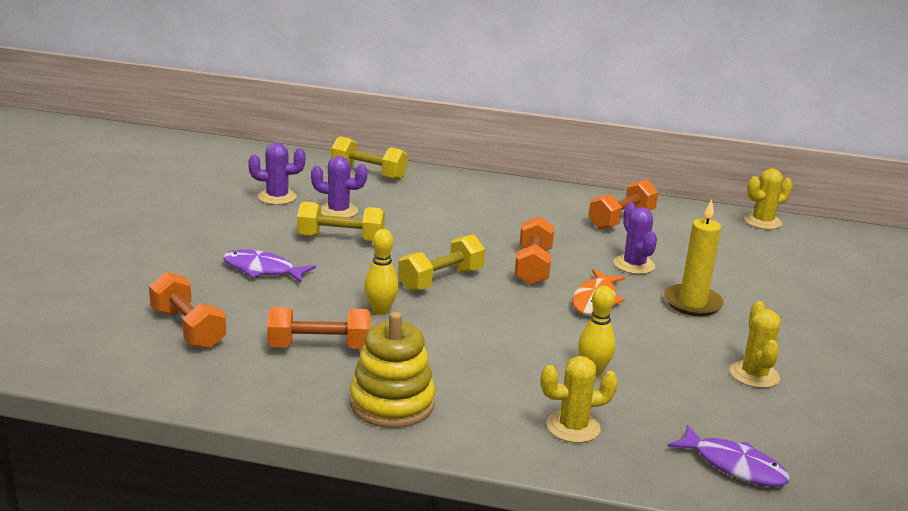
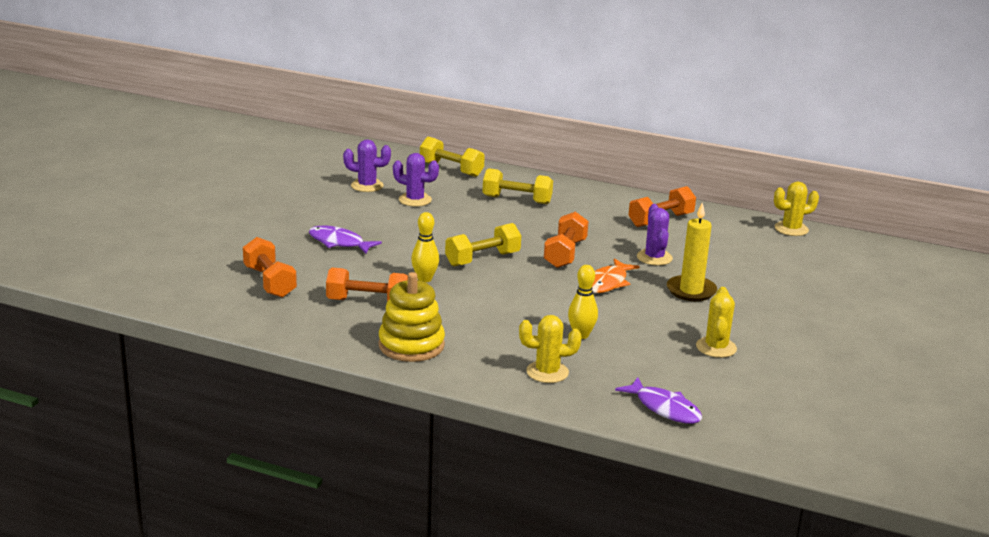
camera: 10 degrees right, 0 degrees up
(341, 238) = (410, 222): yellow dumbbell -> yellow dumbbell (517, 200)

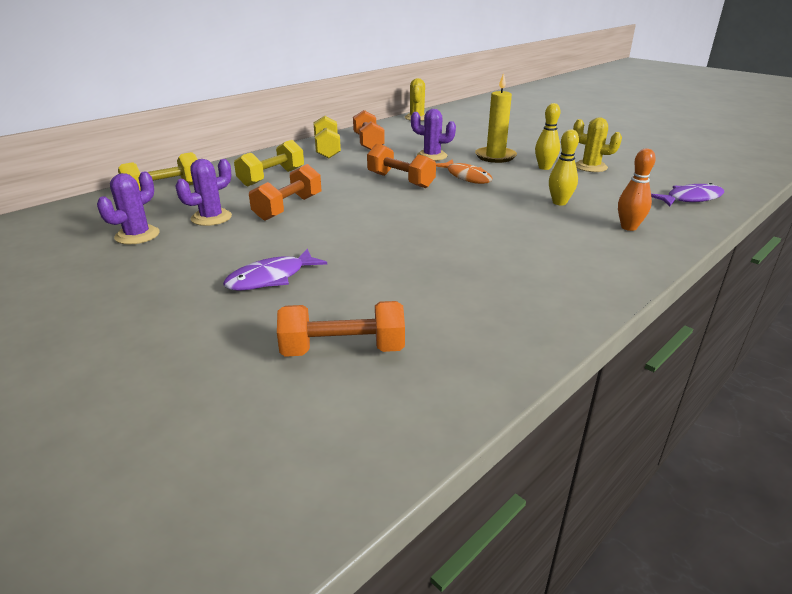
camera: 65 degrees left, 5 degrees up
(368, 302) = (445, 287): orange dumbbell -> orange dumbbell (288, 208)
(411, 345) = (563, 280): yellow stacking toy -> none
(424, 279) = (408, 246): yellow bowling pin -> yellow bowling pin (544, 167)
(482, 259) = (384, 212): yellow dumbbell -> yellow dumbbell (327, 150)
(547, 372) = (628, 227): yellow cactus -> orange bowling pin

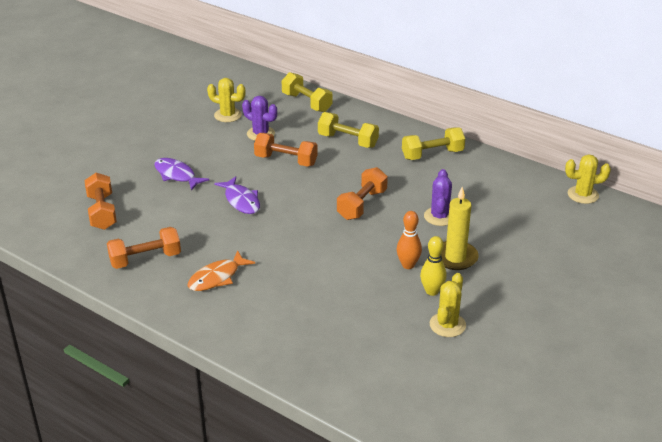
camera: 80 degrees right, 5 degrees up
(137, 235) = (228, 115): purple cactus -> yellow cactus
(368, 143) = (465, 174): orange dumbbell -> orange dumbbell (145, 259)
(466, 177) = (384, 241): orange fish -> orange fish (217, 277)
(559, 202) = (333, 297): yellow bowling pin -> none
(628, 227) = (285, 335): orange bowling pin -> orange bowling pin (408, 265)
(690, 199) = (368, 388): purple fish -> purple fish (241, 201)

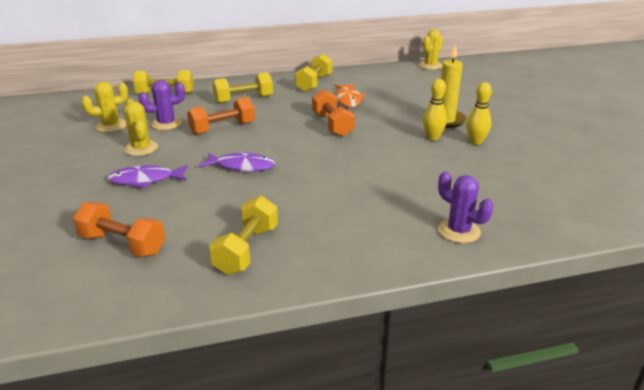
camera: 50 degrees left, 5 degrees down
(145, 259) = (246, 249): orange dumbbell -> yellow dumbbell
(217, 277) = (335, 221): orange fish -> orange fish (348, 99)
(408, 265) = (432, 138): orange bowling pin -> yellow bowling pin
(439, 216) = (389, 107): purple cactus -> purple cactus (459, 231)
(447, 325) = (523, 152): yellow cactus -> yellow cactus (141, 148)

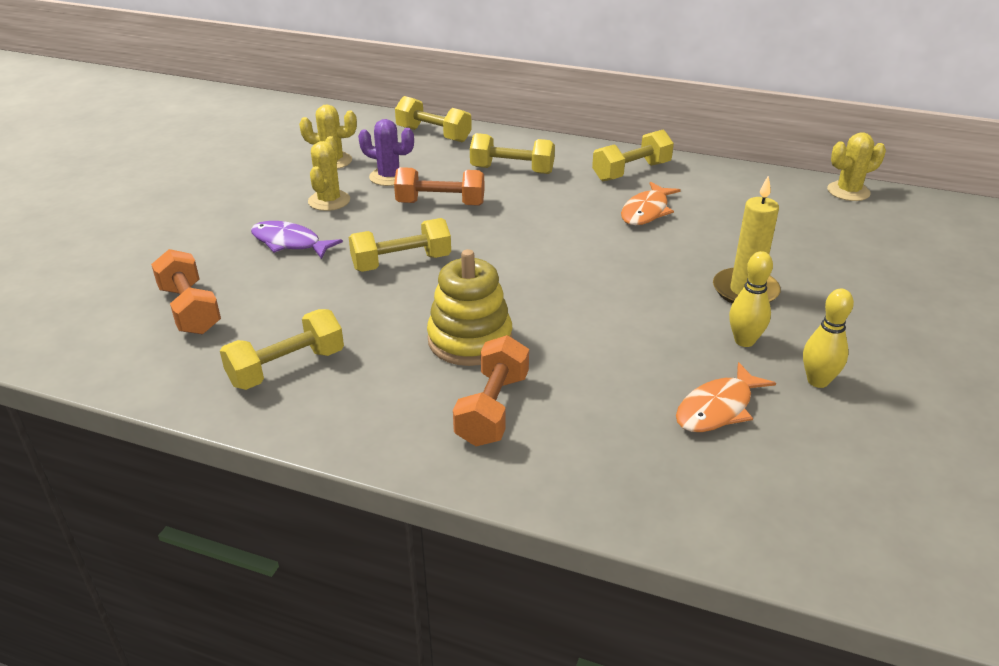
camera: 35 degrees right, 5 degrees up
(242, 166) = (401, 263): purple fish -> yellow dumbbell
(332, 125) = (576, 243): orange dumbbell -> orange dumbbell (492, 409)
(341, 191) = (470, 340): none -> yellow stacking toy
(432, 138) = (688, 311): yellow bowling pin -> yellow bowling pin (817, 381)
(459, 231) = (540, 456): purple cactus -> none
(505, 175) = (717, 408): none -> orange fish

